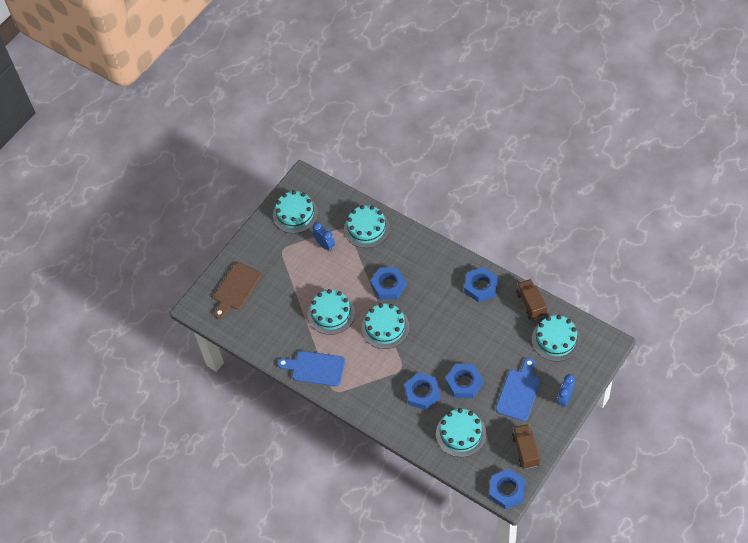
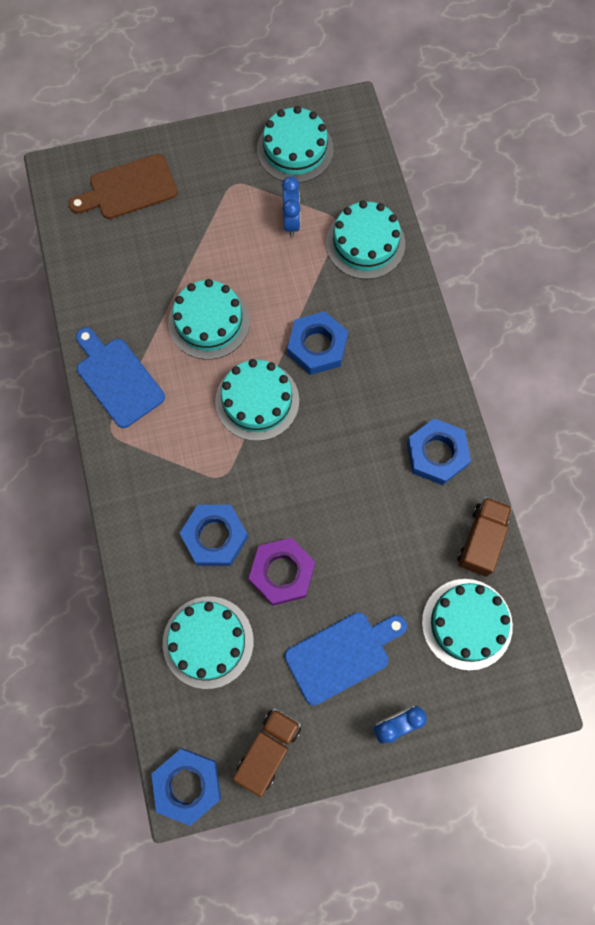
camera: 35 degrees right, 15 degrees up
(464, 383) = (282, 573): blue nut -> purple nut

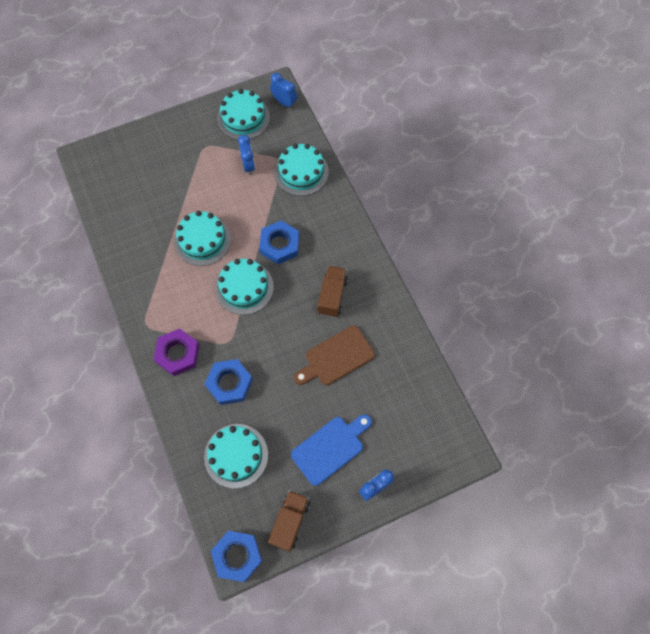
camera: 10 degrees left, 5 degrees down
(117, 379) = (144, 288): blue cutting board -> none
(129, 189) = (133, 160): brown cutting board -> brown cutting board (336, 357)
(282, 573) = (280, 400): purple nut -> purple nut (178, 354)
(357, 135) = (284, 102): none -> blue clock
(437, 454) = (372, 303): blue nut -> none
(467, 624) = (412, 412): turquoise cake -> none
(481, 540) = (412, 355): brown truck -> brown truck (332, 296)

